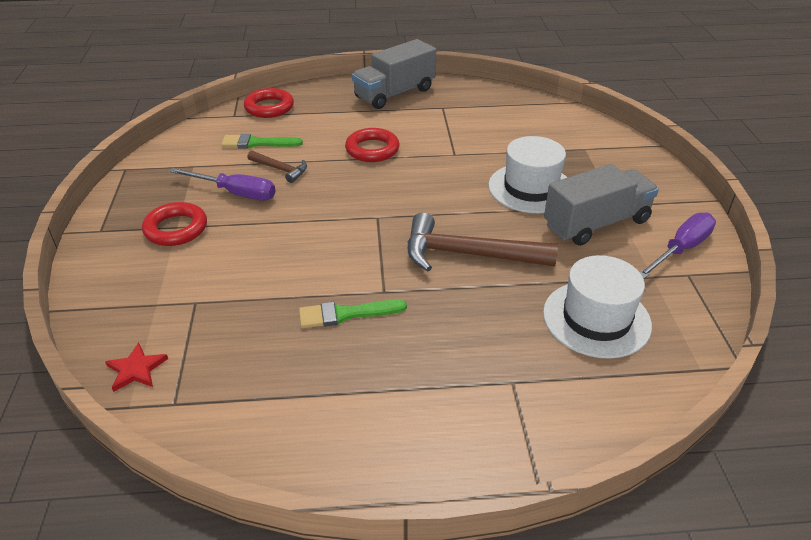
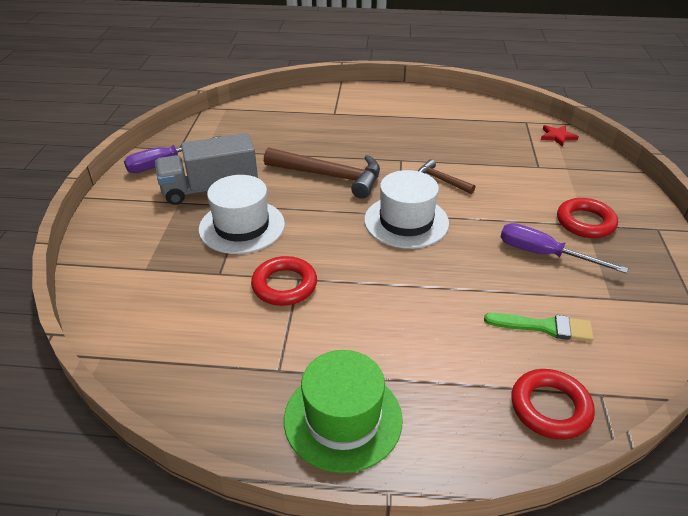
camera: 170 degrees left, 0 degrees up
(280, 169) = (502, 280): brown hammer -> brown hammer (441, 180)
(346, 314) = (428, 150): green brush -> none
(372, 149) = (394, 297): red ring -> red ring (284, 285)
(394, 93) = (343, 419): grey truck -> green hat
(596, 319) = (265, 133): white hat -> white hat (406, 221)

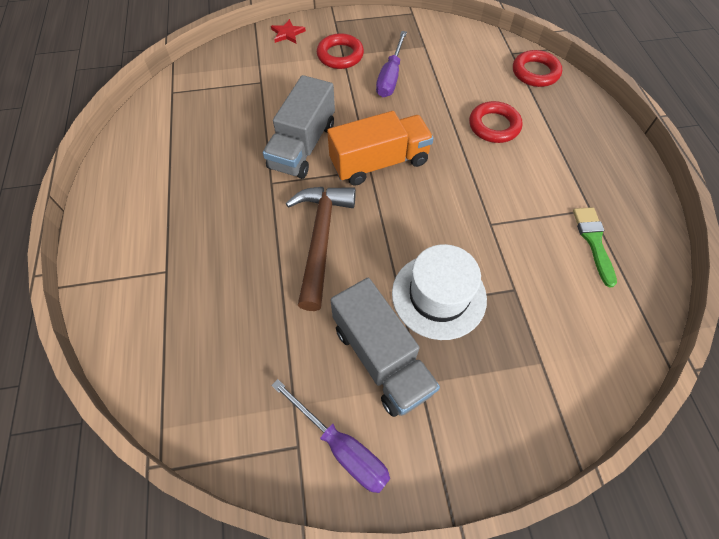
camera: 105 degrees left, 20 degrees up
(284, 285) = (504, 231): red ring -> red ring (494, 126)
(343, 419) = (605, 163): green hat -> none
(406, 221) = (379, 162): white hat -> orange truck
(441, 180) = (303, 146): brown hammer -> grey truck
(544, 327) = (469, 75): green brush -> green brush (593, 241)
(557, 136) = (201, 70): red star -> red star (287, 33)

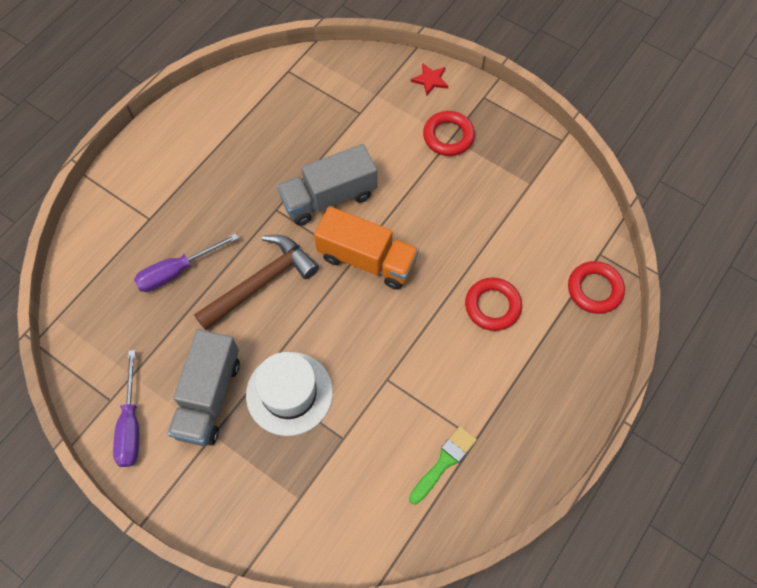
camera: 45 degrees right, 5 degrees up
(390, 77) = (464, 191): purple screwdriver -> purple screwdriver (177, 271)

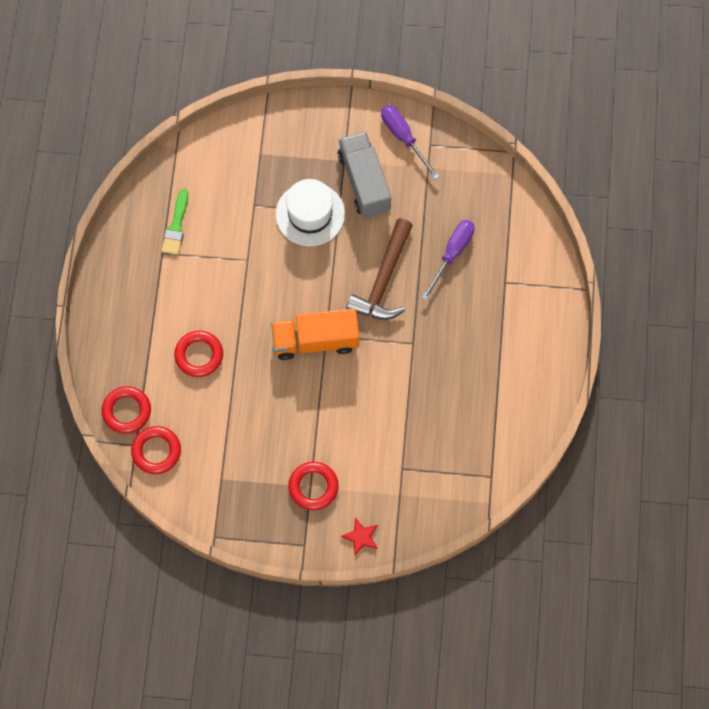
camera: 150 degrees right, 5 degrees up
(329, 197) = (377, 376): grey truck -> none
(581, 237) = (156, 451): none -> red ring

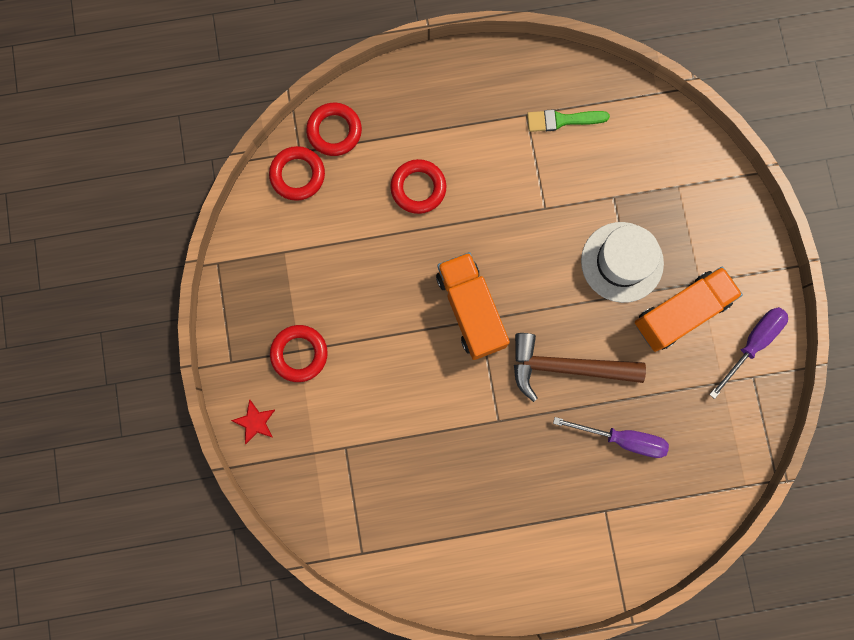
camera: 75 degrees right, 10 degrees up
(364, 182) = (681, 312): grey truck -> orange truck

